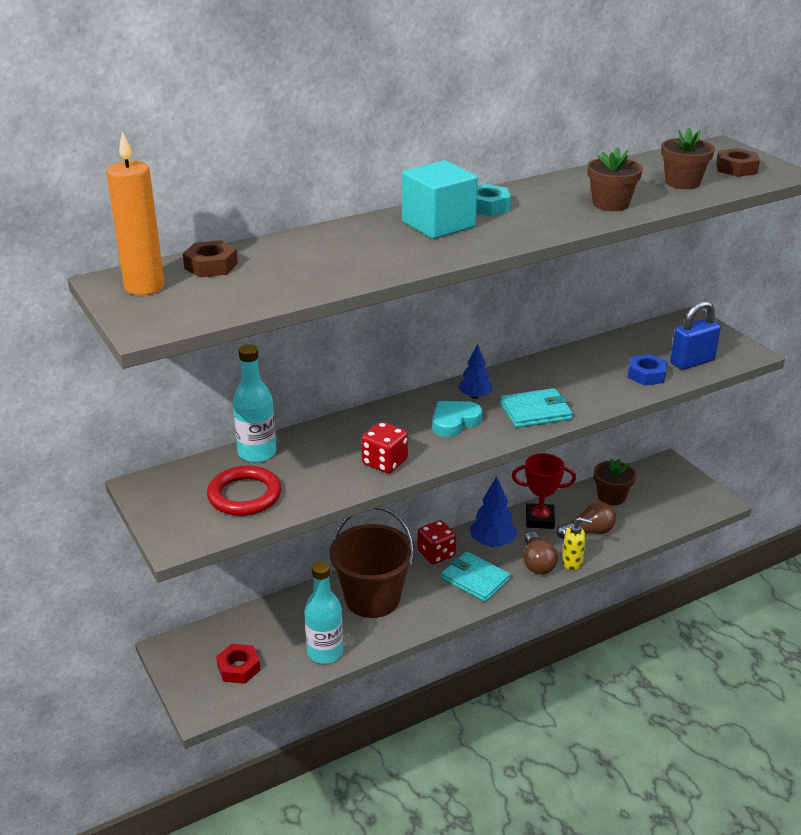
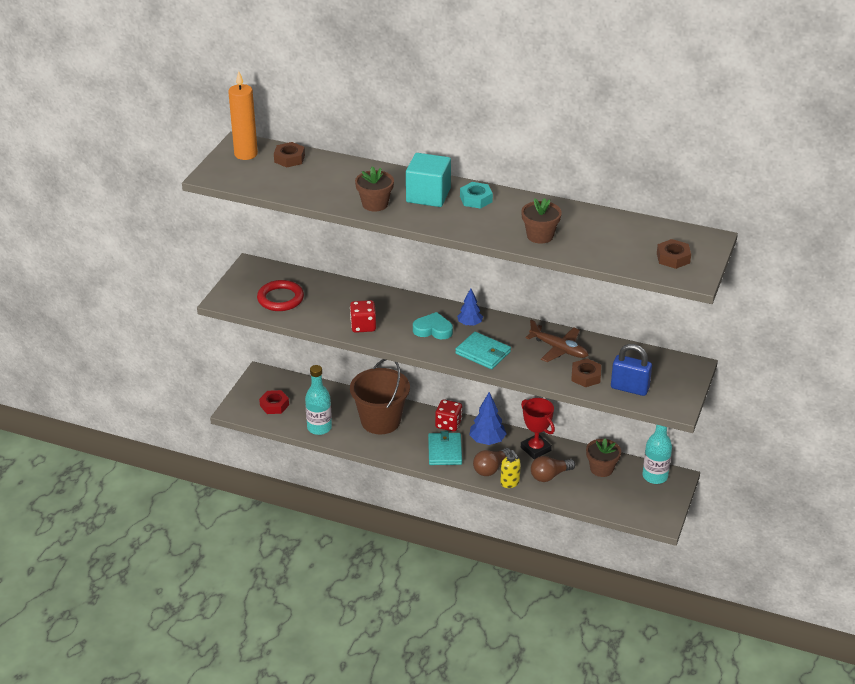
camera: 50 degrees right, 5 degrees up
(257, 453) = (319, 282): turquoise bottle -> turquoise bottle (655, 476)
(583, 368) = (559, 349): none -> brown plane
(588, 532) = (550, 475): brown light bulb -> brown light bulb turned 120 degrees clockwise
(646, 375) = (586, 376): blue nut -> brown nut
(682, 182) = (615, 247): brown flower pot -> brown flower pot (375, 204)

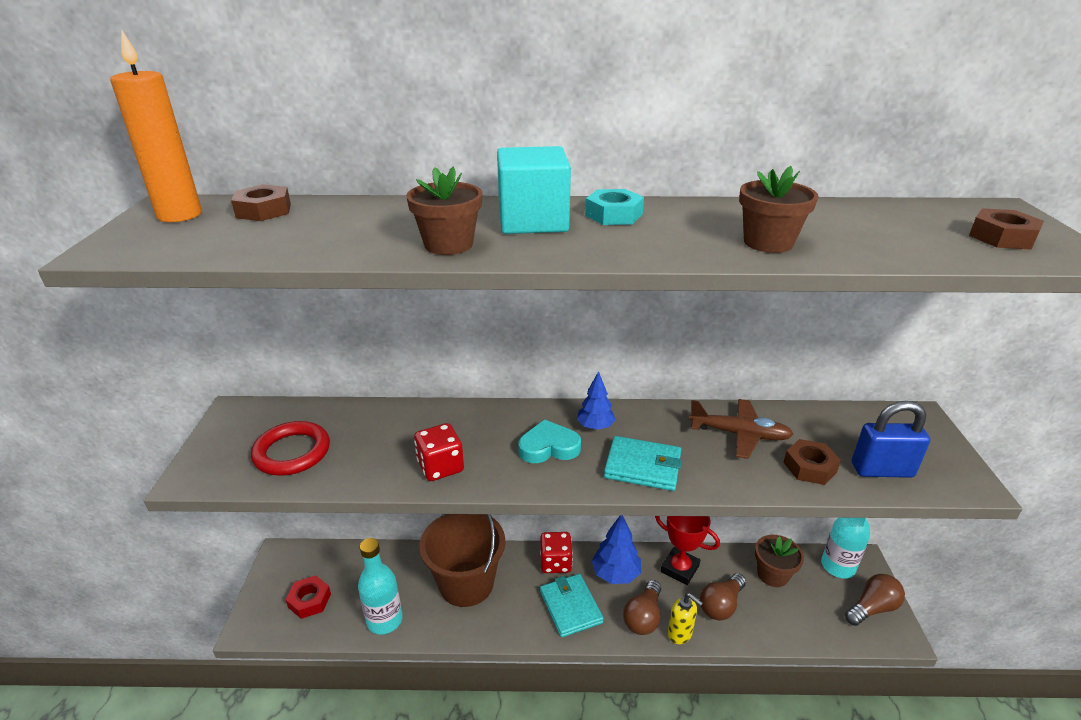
camera: 20 degrees left, 5 degrees down
(657, 504) = (872, 608): none -> brown light bulb

